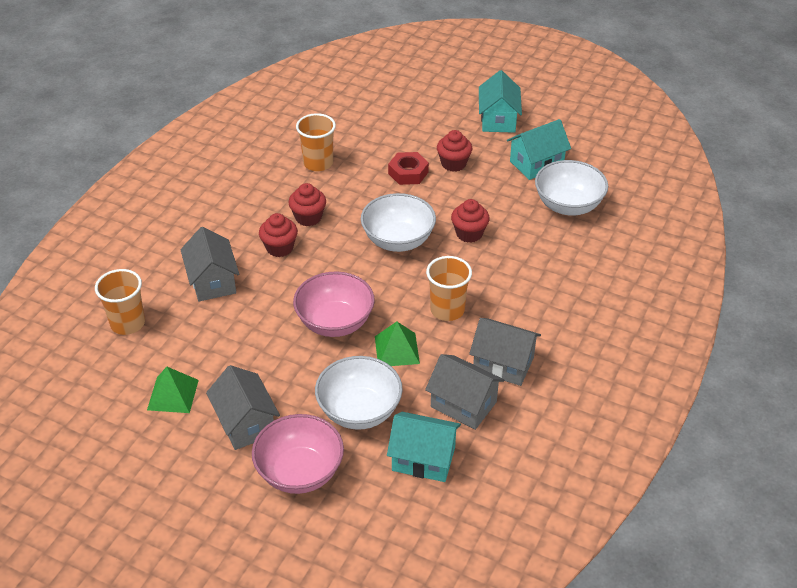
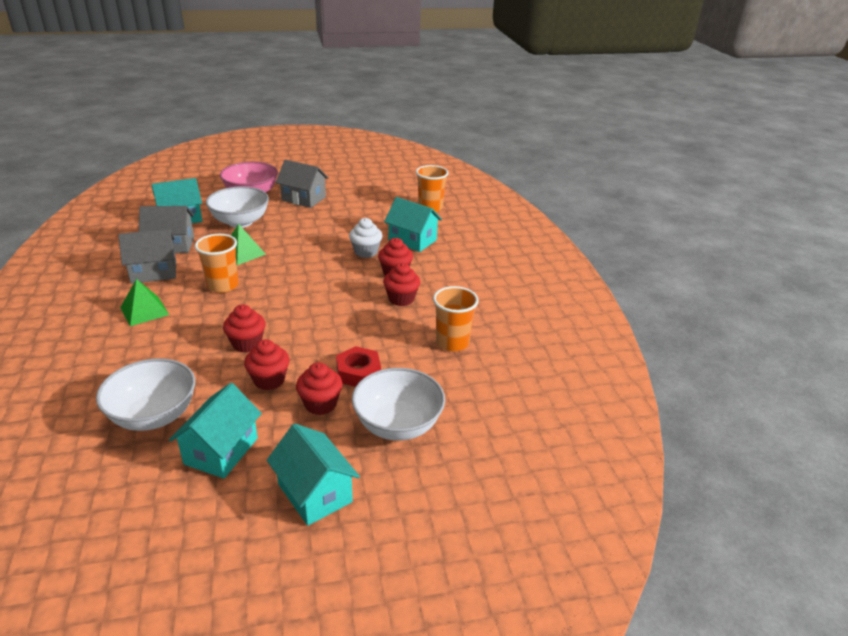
camera: 140 degrees right, 10 degrees down
(173, 394) = (359, 195): green pyramid -> green pyramid (144, 311)
(212, 281) = (412, 240): grey house -> turquoise house
(275, 288) = (366, 252): none -> white cupcake
(335, 322) = (301, 251): pink bowl -> none
(398, 240) = (307, 313): white bowl -> white bowl (398, 425)
(474, 195) = (269, 380): none -> red cupcake

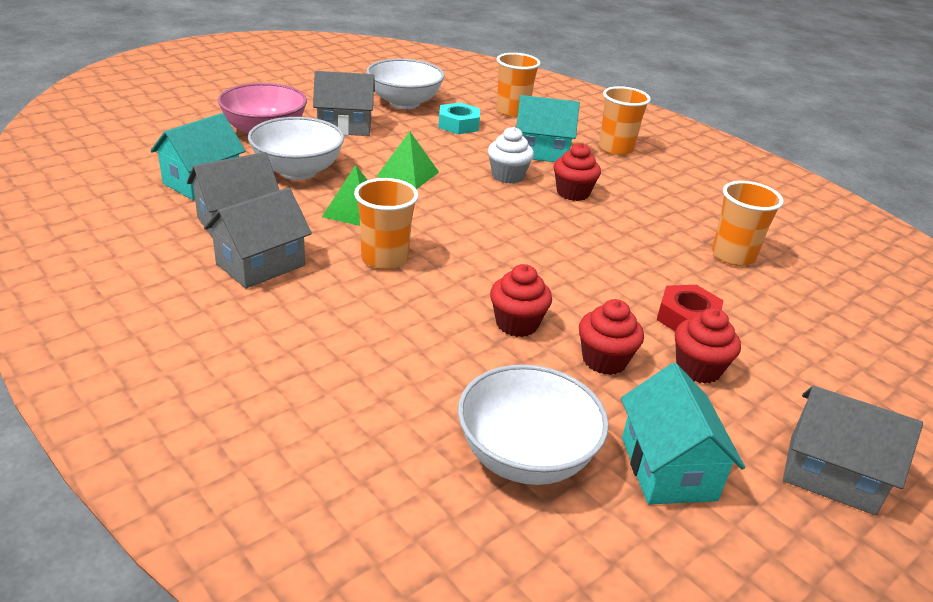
camera: 30 degrees left, 0 degrees up
(144, 311) = (319, 321): green pyramid -> green pyramid (408, 174)
(315, 493) = (831, 474): turquoise house -> grey house
(379, 211) = (458, 124): none -> turquoise nut
(398, 425) = (804, 364): white bowl -> white bowl (404, 103)
(401, 299) = (619, 221): red cupcake -> none
(471, 249) = (616, 149): none -> orange cup

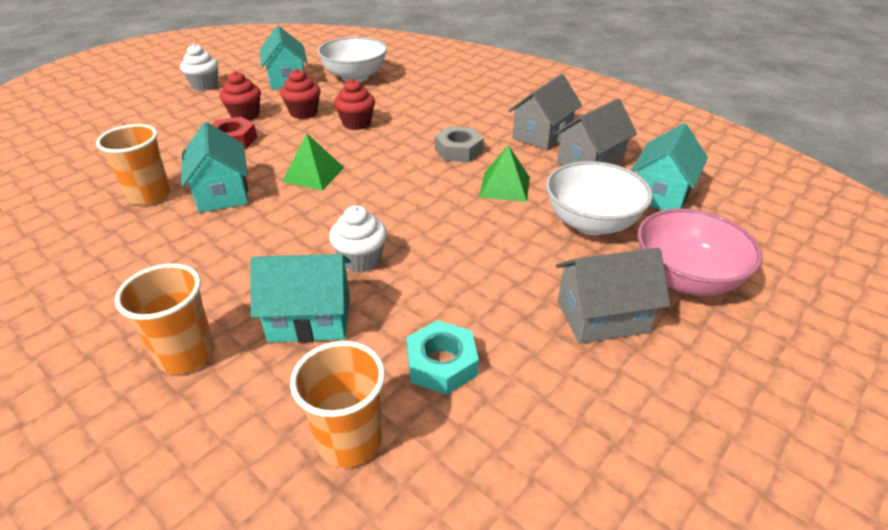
camera: 175 degrees right, 5 degrees up
(385, 258) = (458, 150): orange cup -> grey nut
(404, 103) = (555, 416): white bowl -> none
(408, 174) = (477, 240): green pyramid -> green pyramid (313, 174)
(573, 193) = (285, 246): red cupcake -> none
(656, 247) = (222, 193): none -> turquoise house
(831, 474) = (205, 85): grey house -> white cupcake

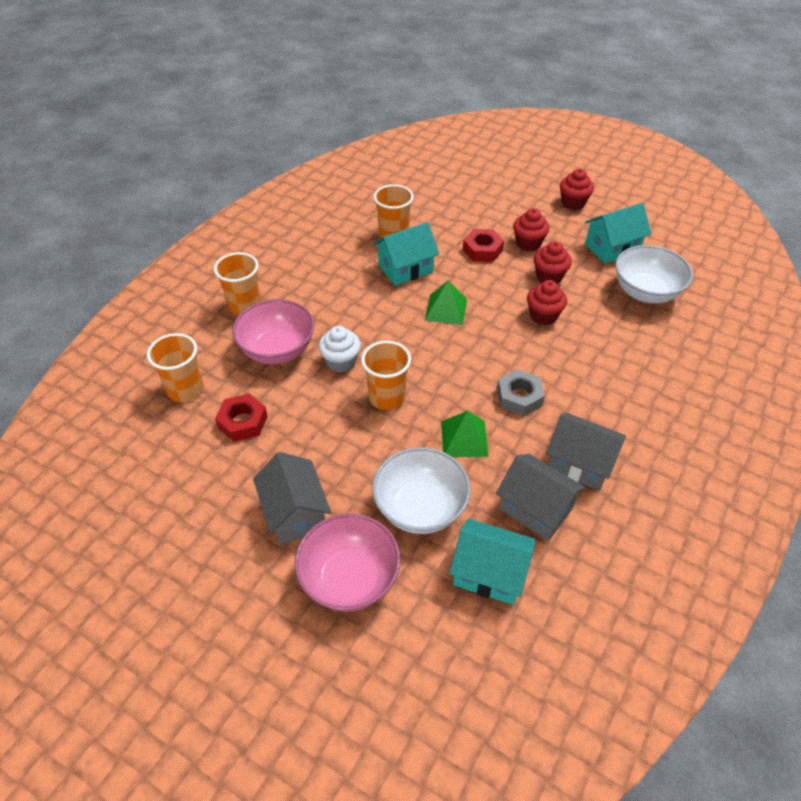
camera: 80 degrees right, 10 degrees up
(205, 85) = (573, 203): white cupcake -> red cupcake
(310, 319) = (277, 350): turquoise house -> pink bowl
(434, 229) = (387, 397): none -> orange cup
(442, 364) = (242, 422): turquoise nut -> red nut

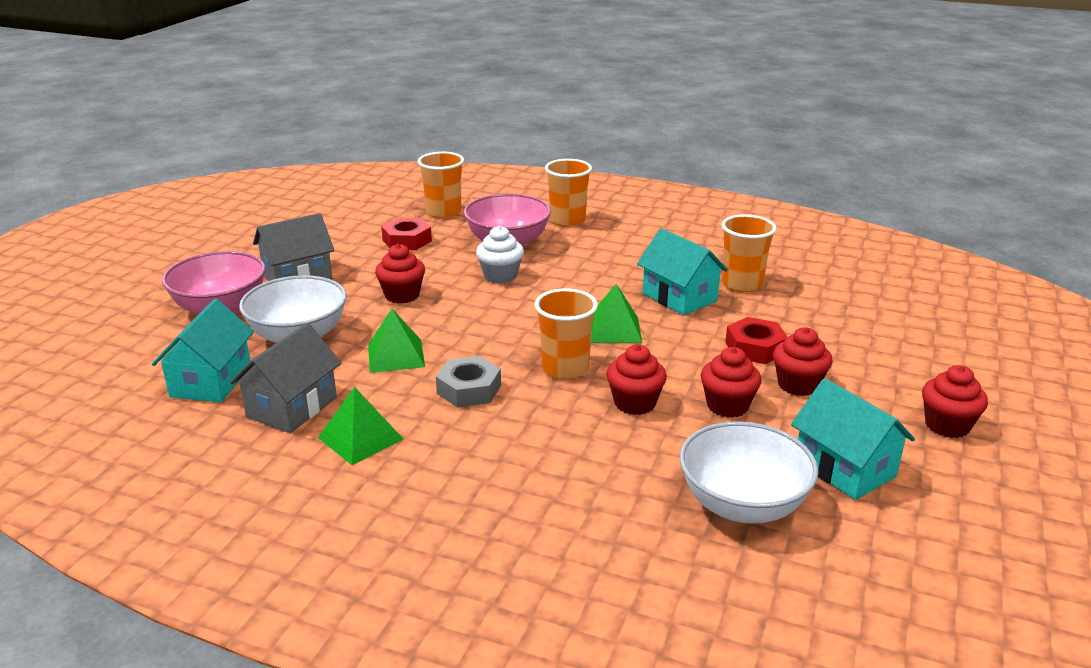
camera: 80 degrees right, 20 degrees down
(359, 430) = (402, 295): none -> red cupcake
(387, 397) = (452, 305): orange cup -> orange cup (565, 368)
(579, 463) = (360, 438): grey house -> green pyramid

